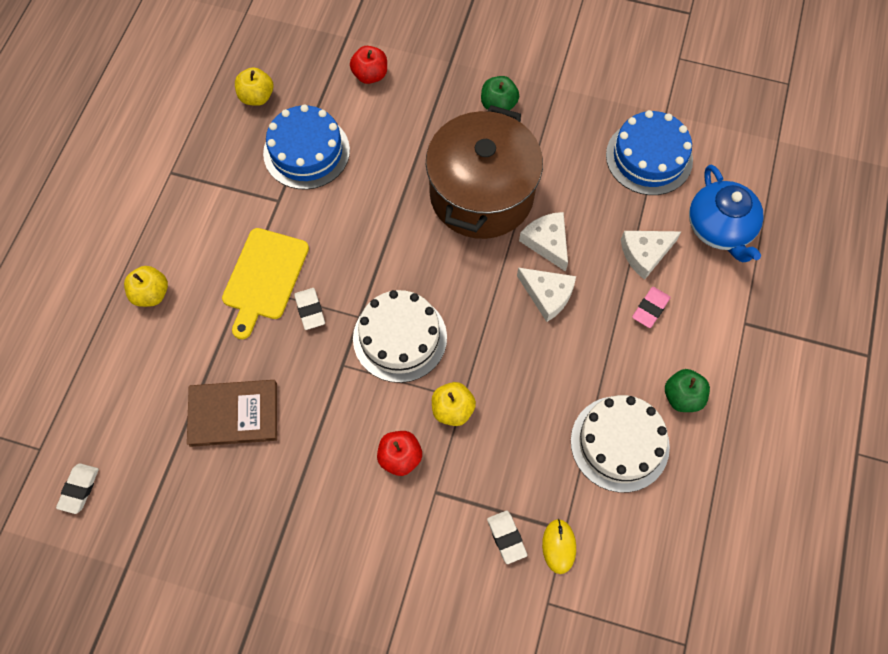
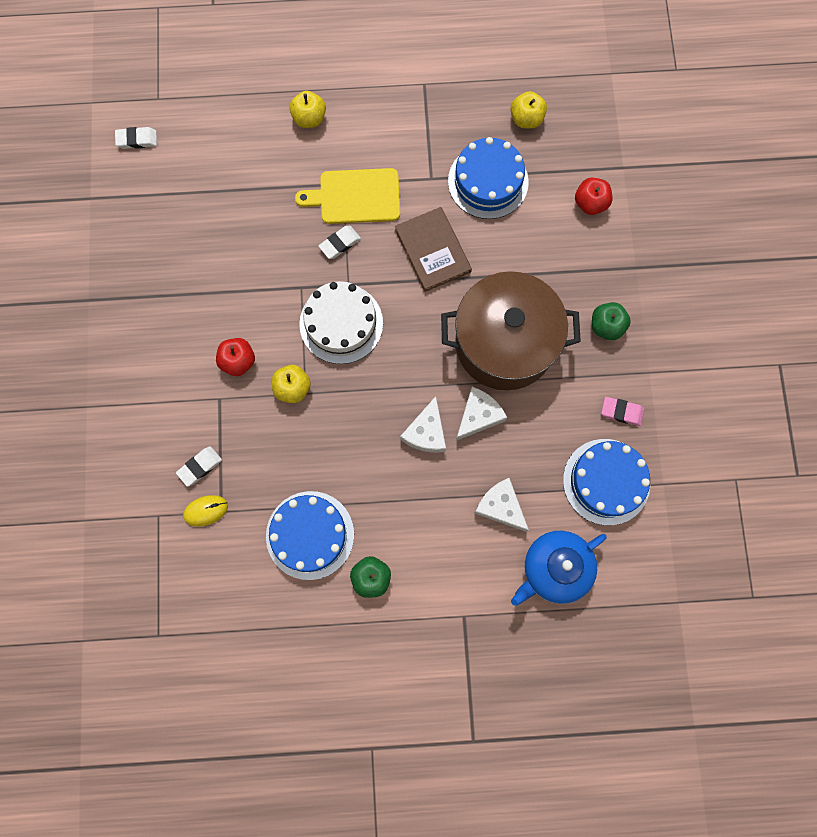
camera: 70 degrees right, 10 degrees up
(233, 414) = (231, 222): brown book -> brown book (432, 250)
(619, 443) = (310, 535): white cake -> blue cake
(650, 309) = (446, 526): pink eraser -> pink eraser (621, 412)

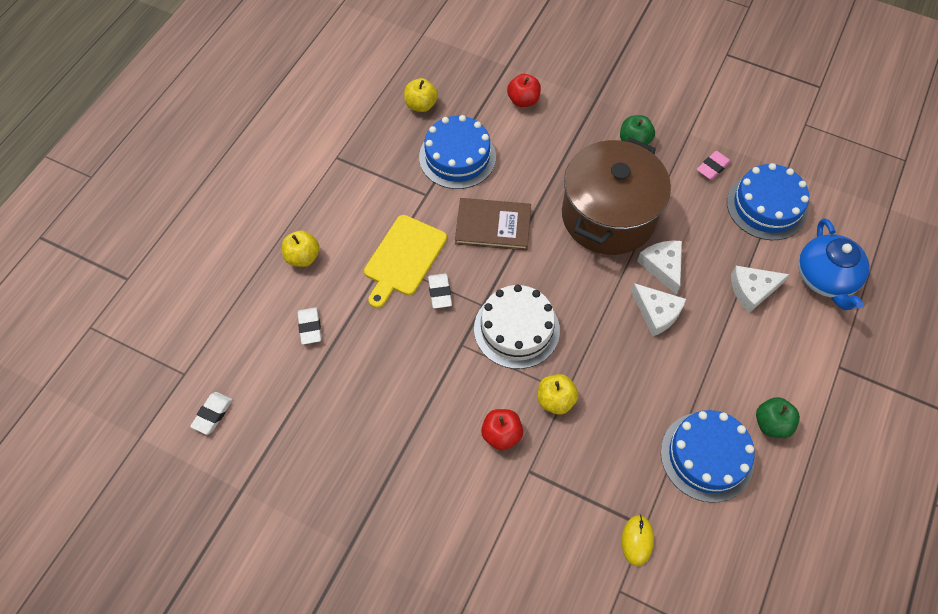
camera: 60 degrees left, 15 degrees down
(200, 467) = (589, 524): white eraser -> white eraser (310, 327)

